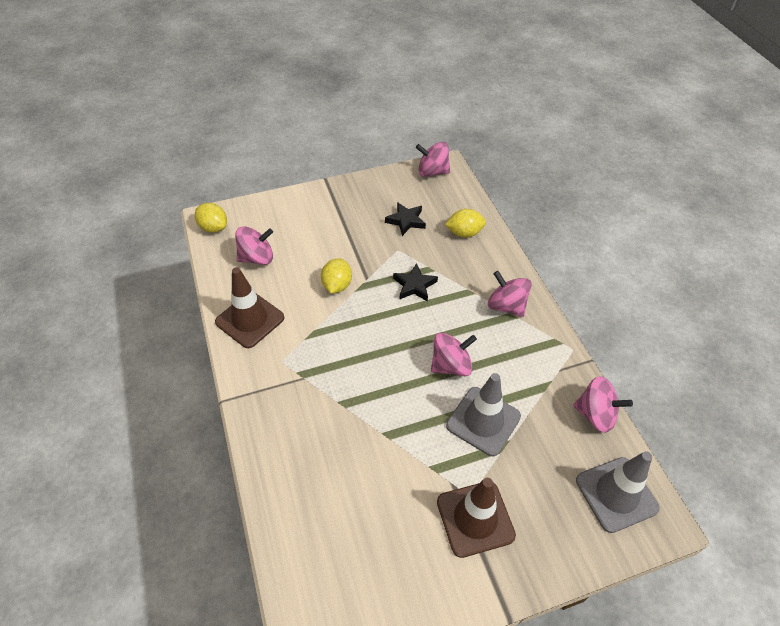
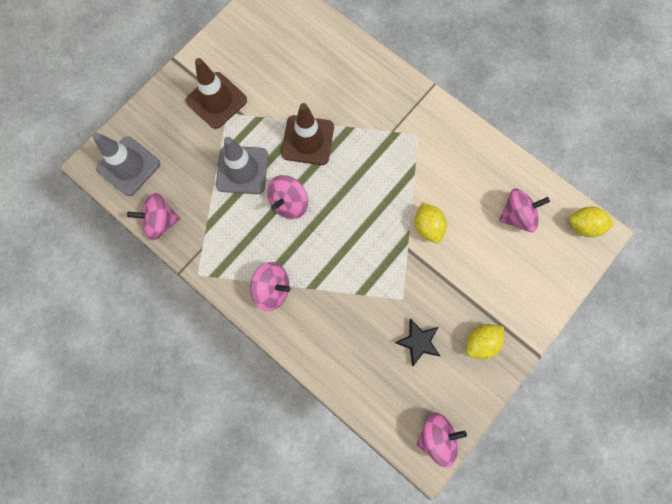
camera: 150 degrees right, 25 degrees up
(250, 320) = (470, 154): brown traffic cone -> brown traffic cone (307, 140)
(257, 258) = (516, 215): pink spinning top -> pink spinning top turned 150 degrees counterclockwise
(414, 285) = (362, 265): black star -> none
(464, 233) = (353, 359): yellow lemon -> yellow lemon (480, 342)

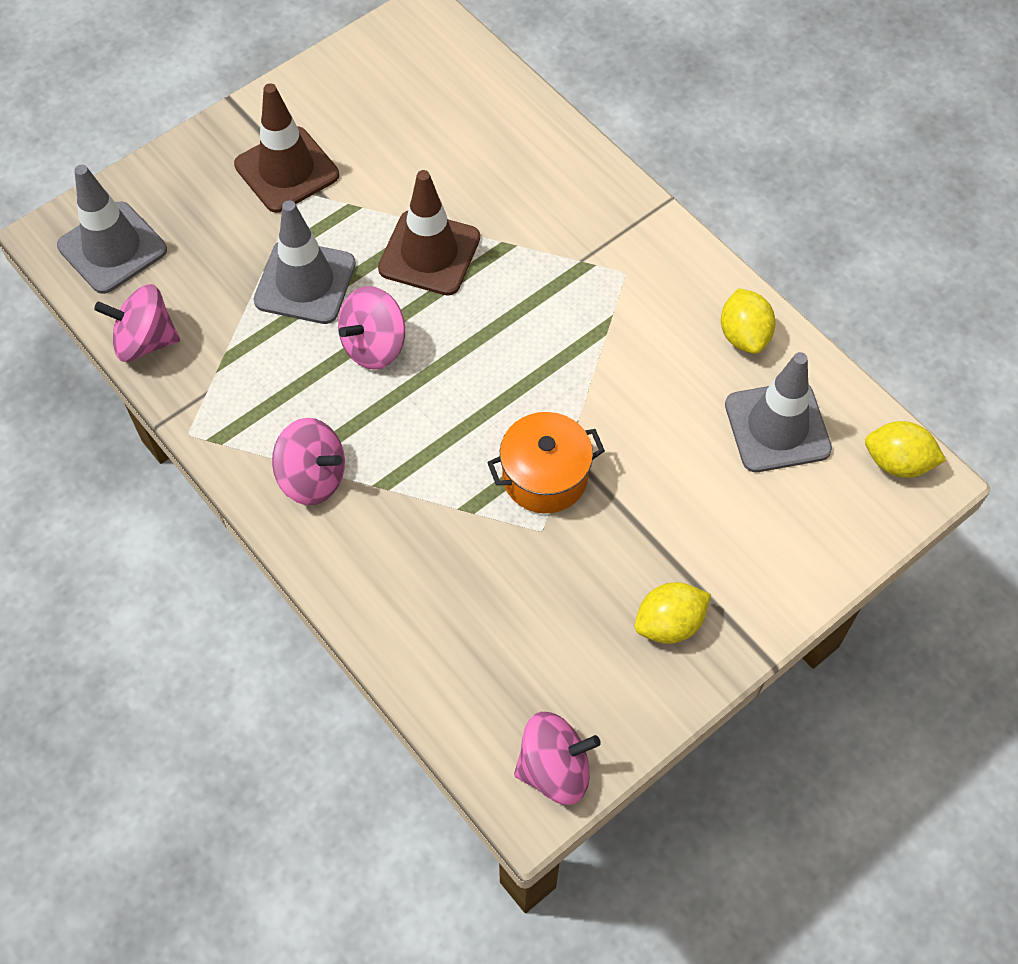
camera: 10 degrees right, 15 degrees down
(398, 267) = (545, 477): none -> orange pot
(418, 342) = (554, 605): black star -> none
(427, 227) = (612, 420): yellow lemon -> yellow lemon (744, 335)
(516, 215) = (777, 427): pink spinning top -> grey traffic cone

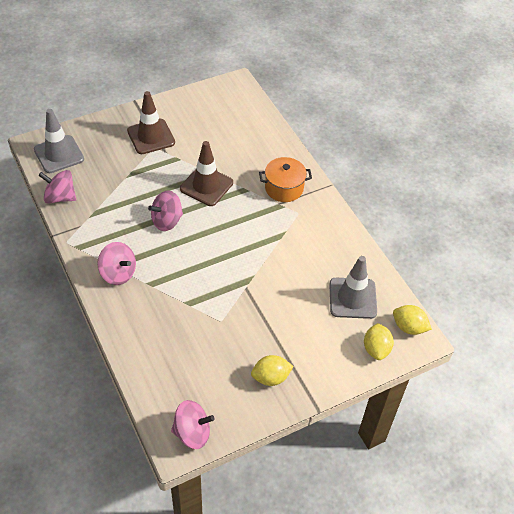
camera: 10 degrees right, 10 degrees down
(305, 282) = (143, 187): grey traffic cone -> none
(545, 477) = (230, 297): orange pot -> orange pot (284, 188)
(744, 335) = (348, 253): yellow lemon -> yellow lemon (376, 349)

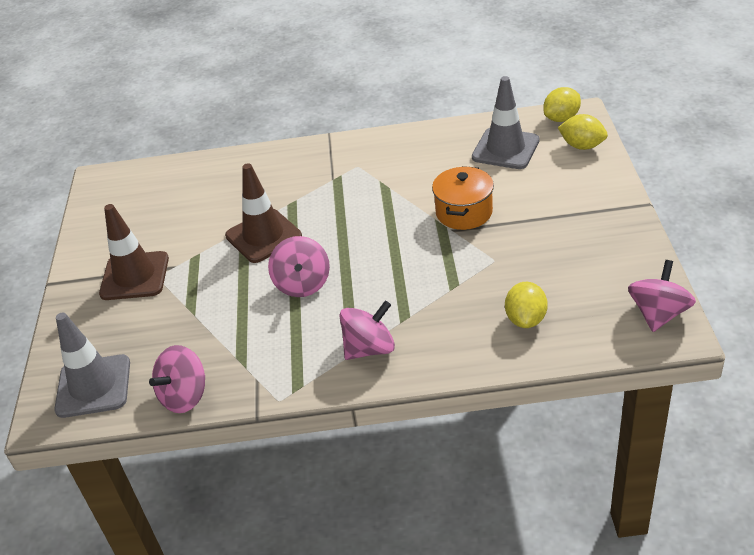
camera: 60 degrees left, 10 degrees down
(271, 377) = (595, 232): yellow lemon -> yellow lemon (526, 319)
(284, 188) = (311, 170): orange pot -> orange pot (464, 212)

